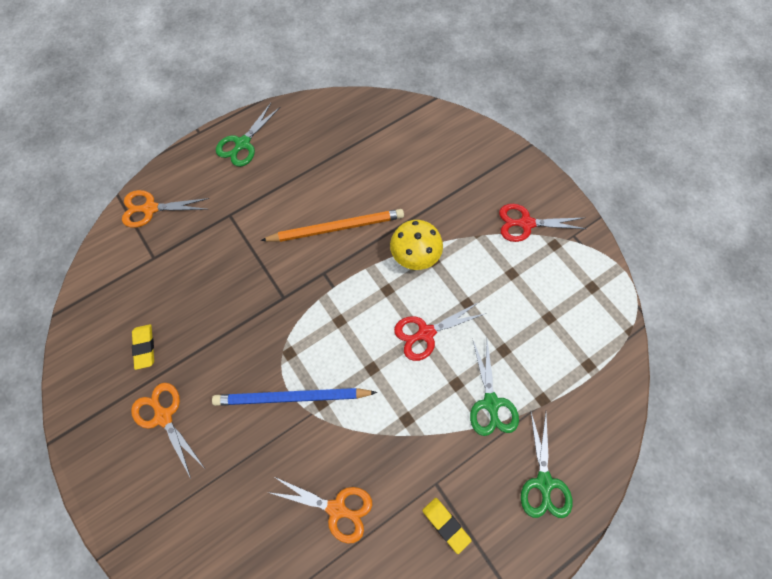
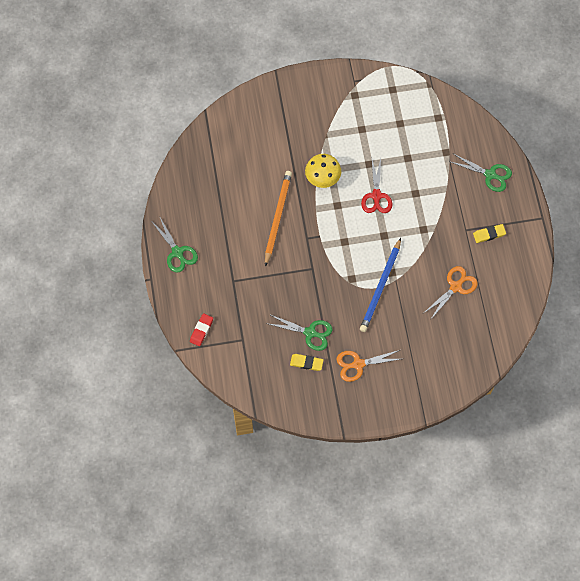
camera: 65 degrees left, 0 degrees up
(150, 208) = (201, 330): orange scissors -> red eraser
(491, 403) = (435, 180): green scissors -> green scissors (310, 332)
(526, 223) = (332, 103): red scissors -> none

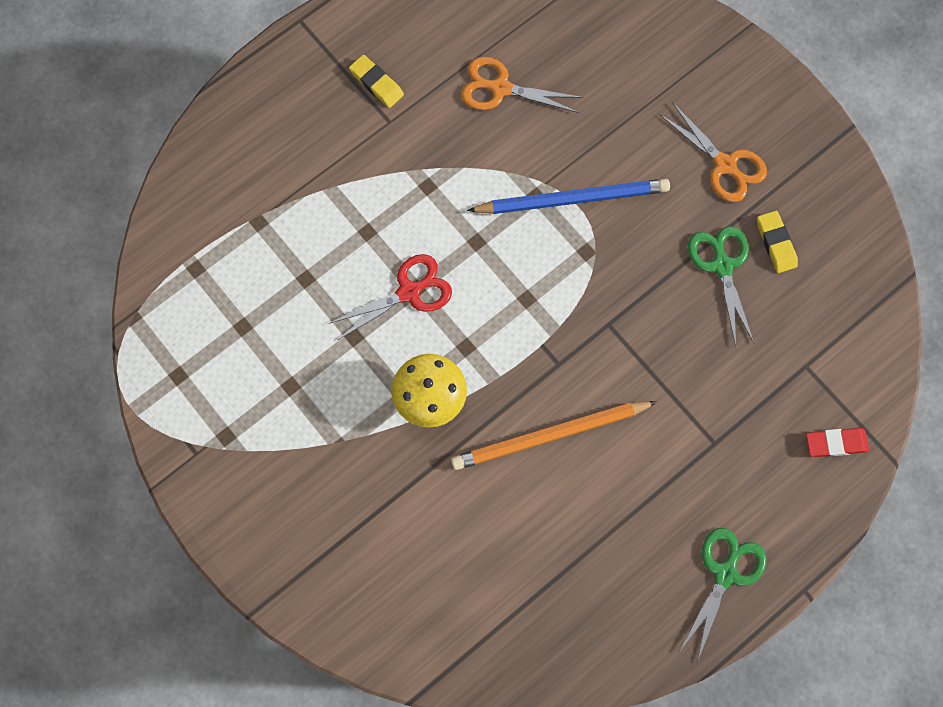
camera: 120 degrees left, 5 degrees up
(490, 174) = (263, 133): green scissors -> none

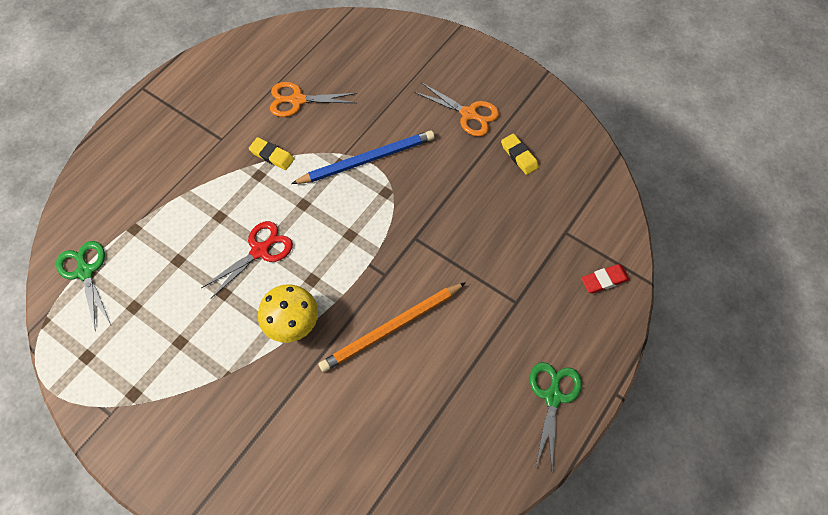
camera: 15 degrees left, 10 degrees down
(376, 83) = (207, 116): yellow eraser -> yellow eraser (272, 155)
(722, 266) = (486, 179): green scissors -> green scissors (85, 272)

